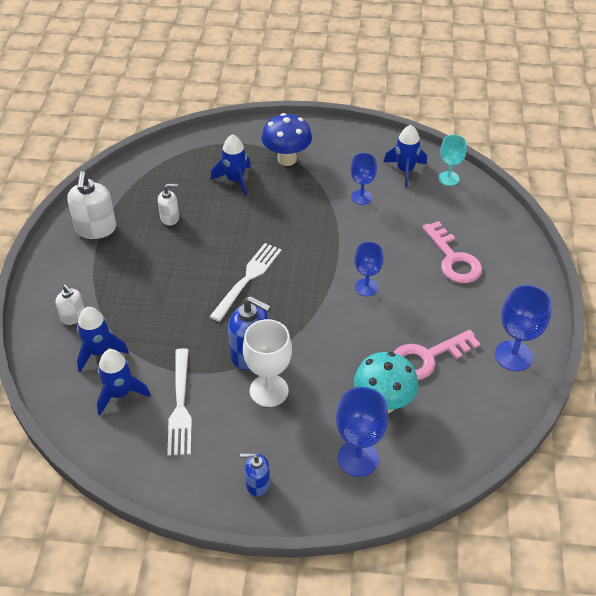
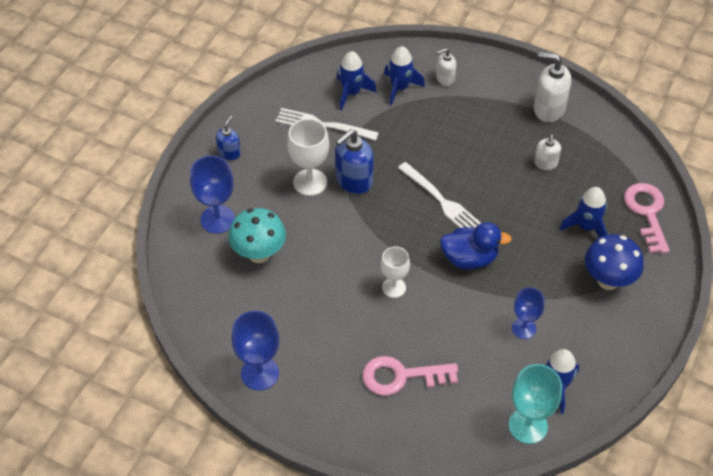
camera: 110 degrees right, 5 degrees up
(307, 244) = (469, 258): none -> blue duck
(366, 287) = (394, 287): blue goblet -> white goblet
(427, 358) = (290, 303): pink key -> pink key (647, 213)
(448, 178) = (528, 426): turquoise goblet -> turquoise goblet, size x1.51

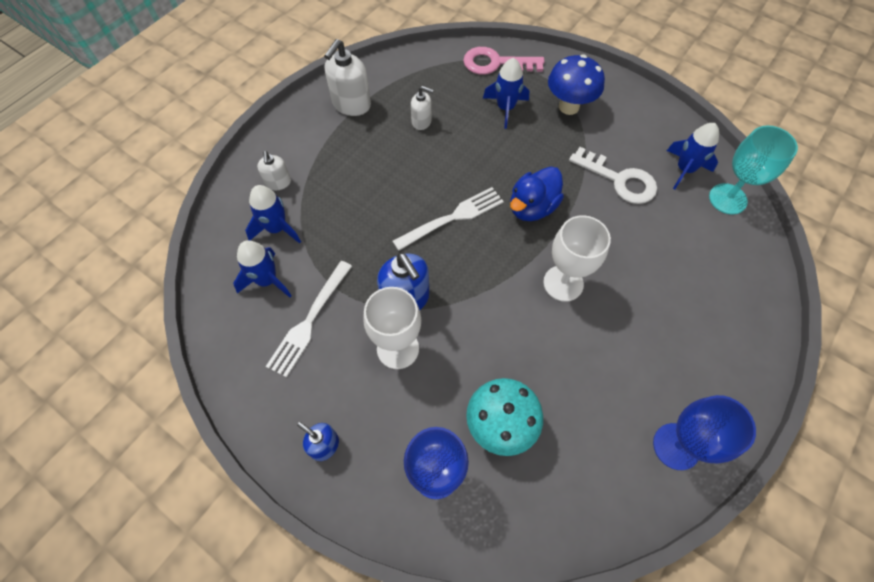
camera: 80 degrees left, 10 degrees up
(394, 287) = (563, 283): white goblet -> white goblet, size x1.51
(401, 376) = (676, 295): pink key -> none
(469, 258) = (532, 207): blue duck -> blue duck turned 150 degrees counterclockwise
(523, 328) = (619, 180): blue goblet -> white key

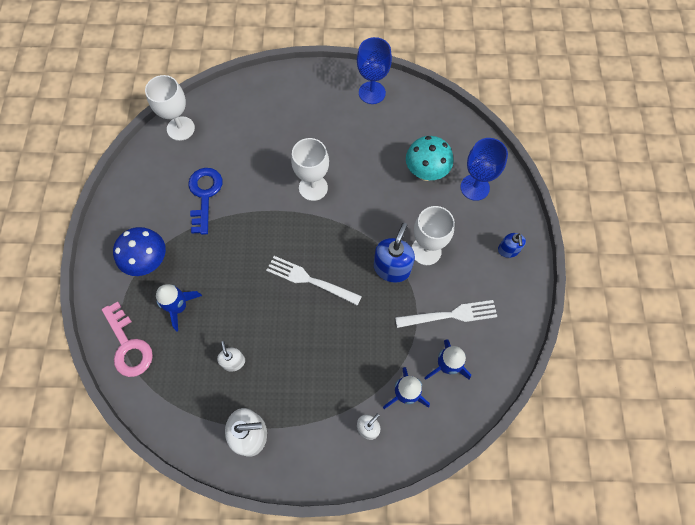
camera: 125 degrees left, 5 degrees up
(532, 207) = (266, 235): blue duck -> none
(619, 180) = (204, 195): white key -> blue key
(684, 169) = (169, 161): blue rocket -> none
(727, 199) = (180, 128): turquoise goblet -> white goblet

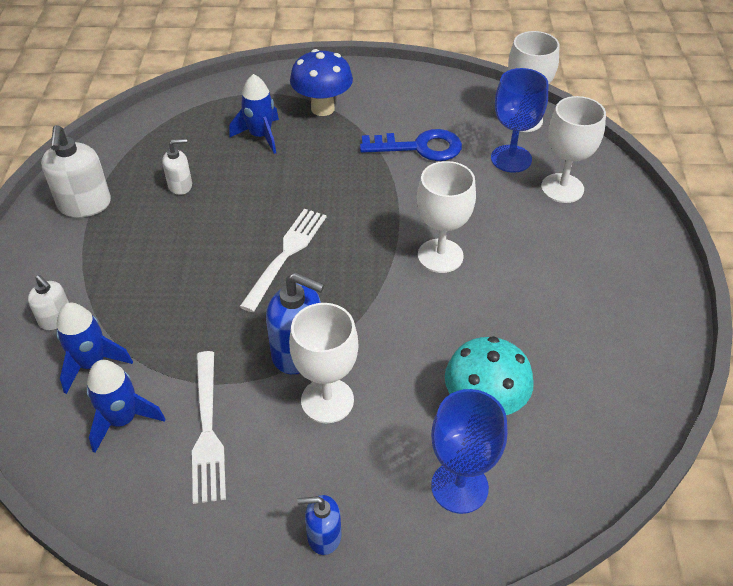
camera: 90 degrees right, 20 degrees down
(128, 345) = (218, 102): pink key -> none
(254, 114) = (562, 188): none -> white goblet
(372, 93) = (642, 330): blue goblet -> blue goblet (511, 159)

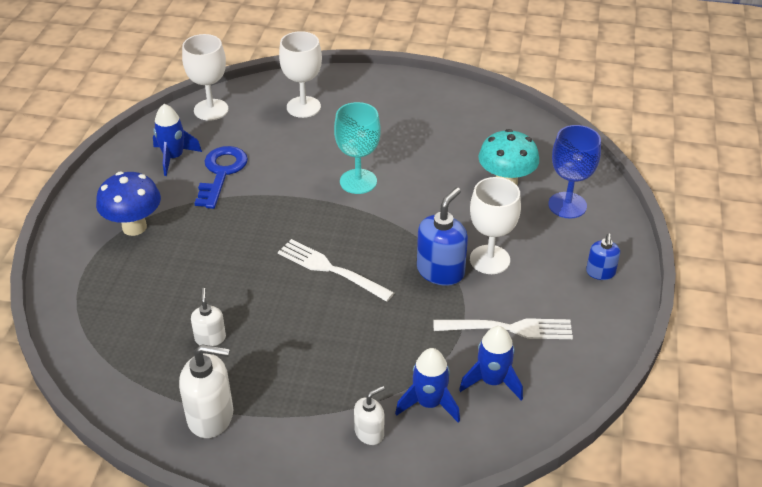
camera: 80 degrees left, 5 degrees down
(260, 136) = (157, 274): blue rocket -> blue rocket (174, 157)
(440, 256) = (358, 181): white goblet -> turquoise goblet
(511, 159) = (258, 125): blue goblet -> none

